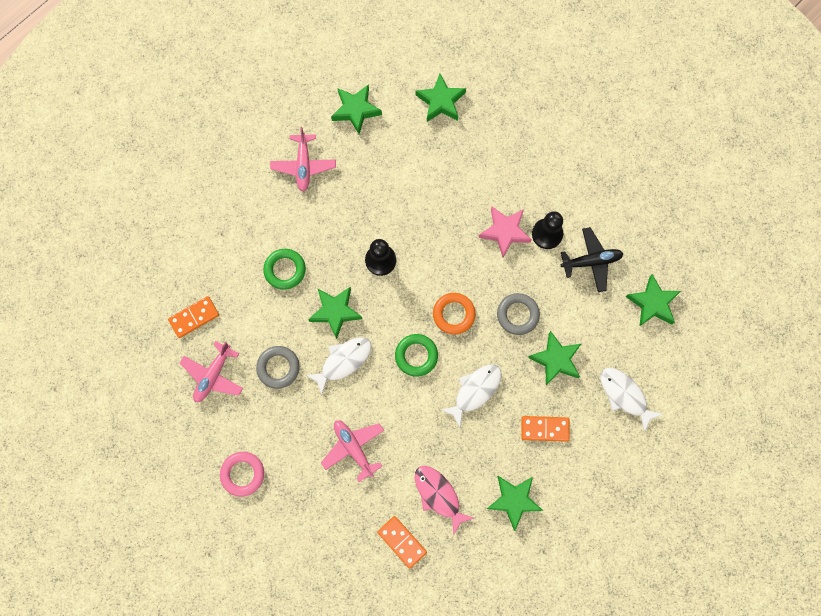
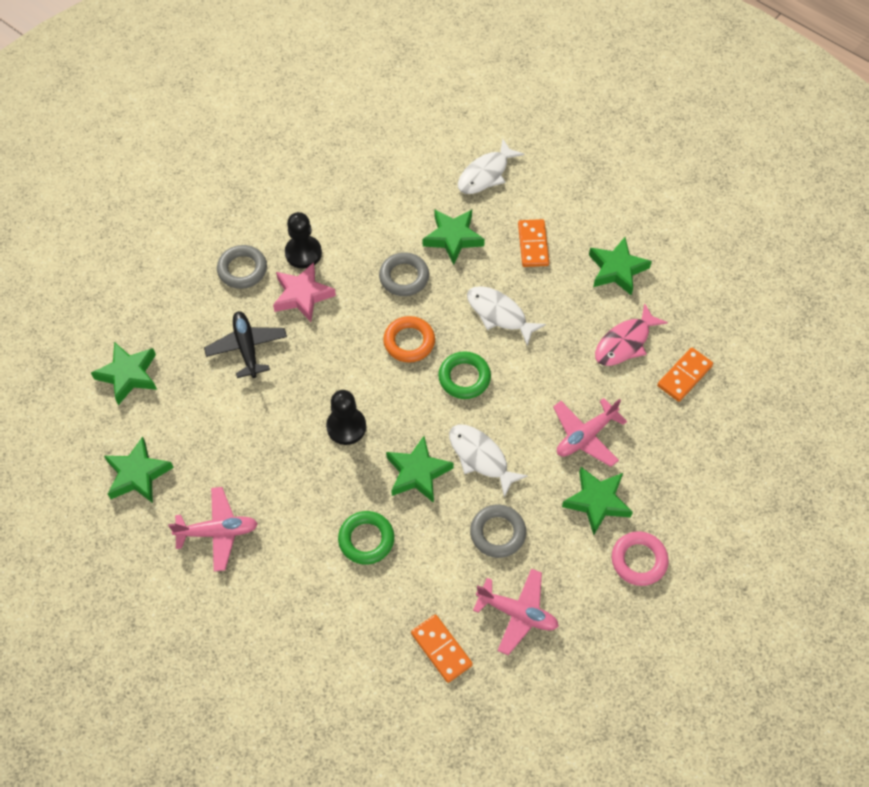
camera: 95 degrees left, 15 degrees down
(533, 185) = (242, 269): none -> grey ring
(591, 261) = (334, 209): black plane -> black plane (247, 348)
(652, 303) = (379, 152): green star -> green star (597, 502)

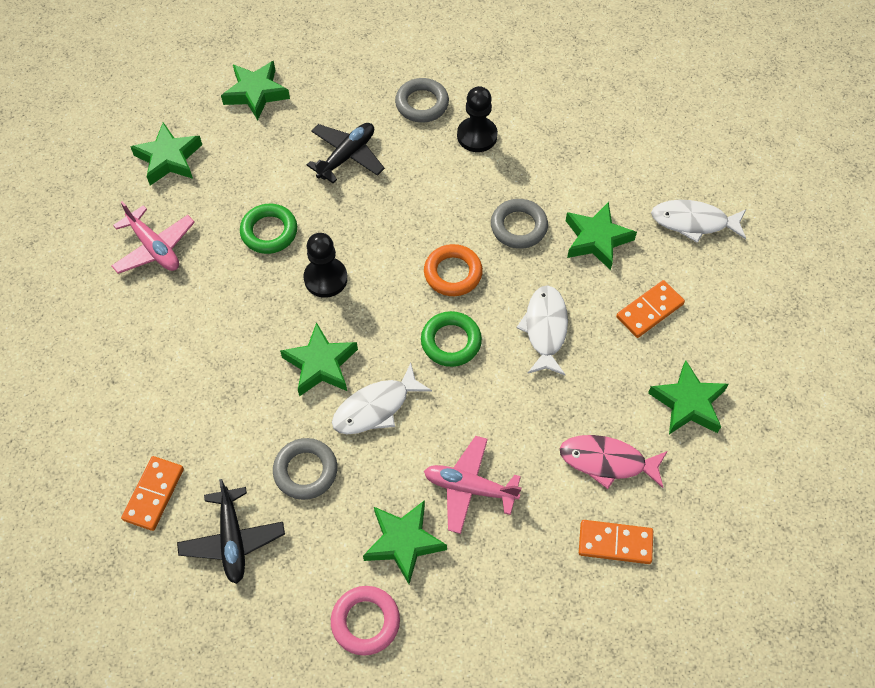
camera: 55 degrees right, 0 degrees up
(302, 295) = (433, 162): pink star -> none
(366, 539) = (223, 364): green ring -> green ring (269, 232)
(480, 457) = (376, 407): white fish -> white fish turned 135 degrees counterclockwise
(517, 613) = (232, 539): pink plane -> black plane

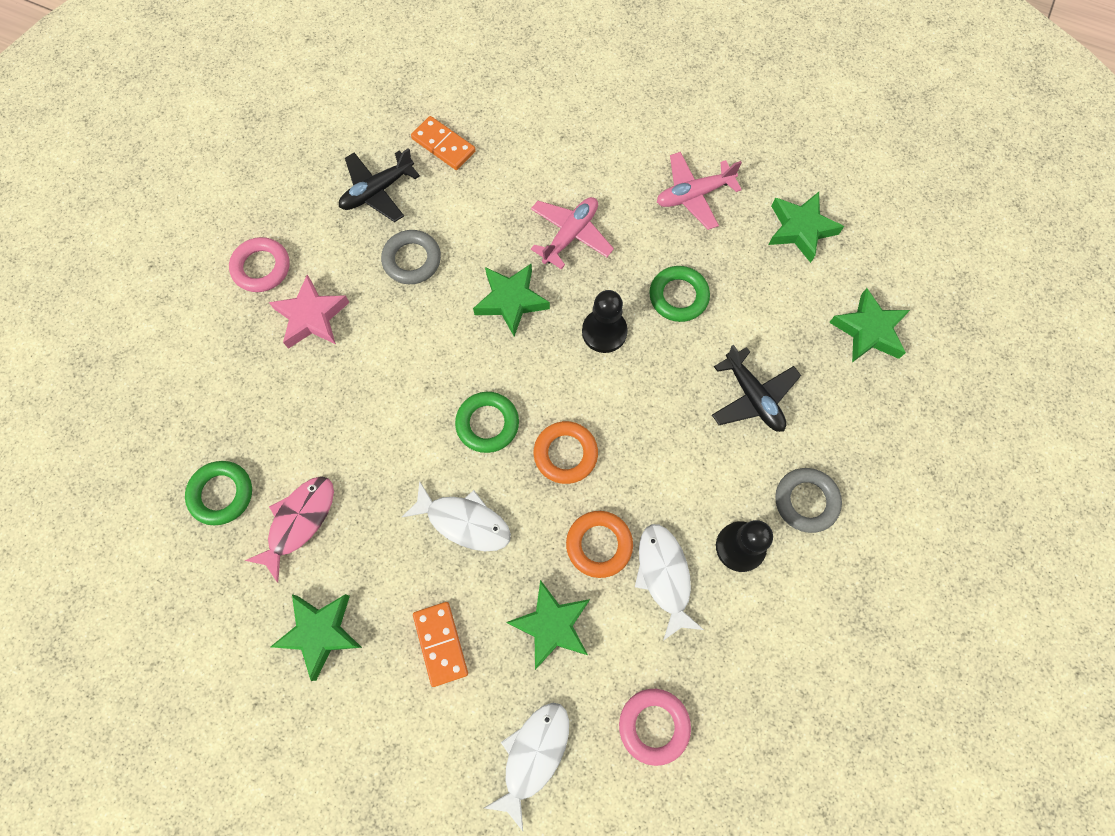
camera: 110 degrees right, 10 degrees up
(232, 539) = (377, 191): black plane -> black plane turned 45 degrees counterclockwise
(376, 407) = (447, 334): white fish -> white fish (664, 576)
(403, 542) = (311, 317): green star -> pink star
(470, 488) = (333, 387): pink plane -> pink plane (570, 235)
(518, 227) = (599, 545): grey ring -> orange ring
(615, 543) = (221, 494): orange domino -> green ring
(633, 155) = (654, 726): none -> pink ring

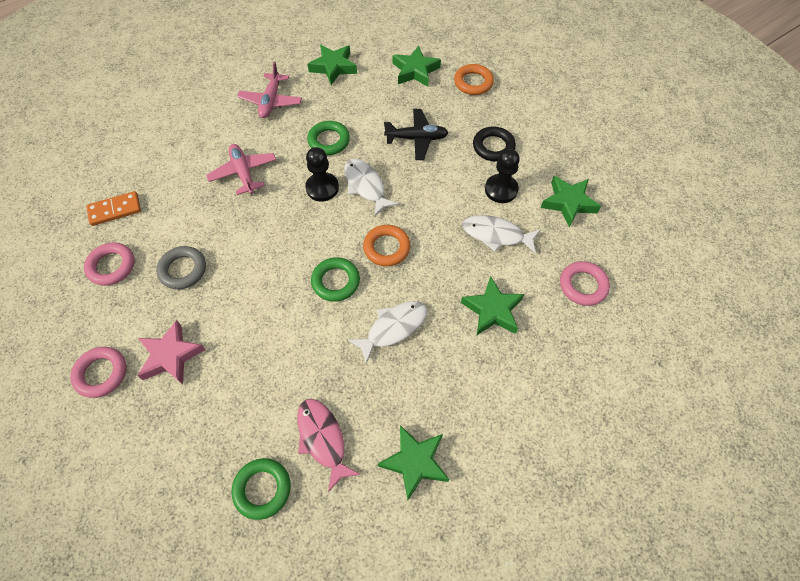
camera: 60 degrees left, 10 degrees down
(377, 191) = (111, 266): black plane -> pink ring
(440, 644) = (467, 383): orange domino -> none
(511, 301) = (261, 226): green star -> green star (568, 203)
(533, 755) = (569, 361): white fish -> white fish (365, 186)
(599, 545) = (456, 259): orange ring -> orange ring (473, 82)
(806, 501) = (493, 147): grey ring -> black ring

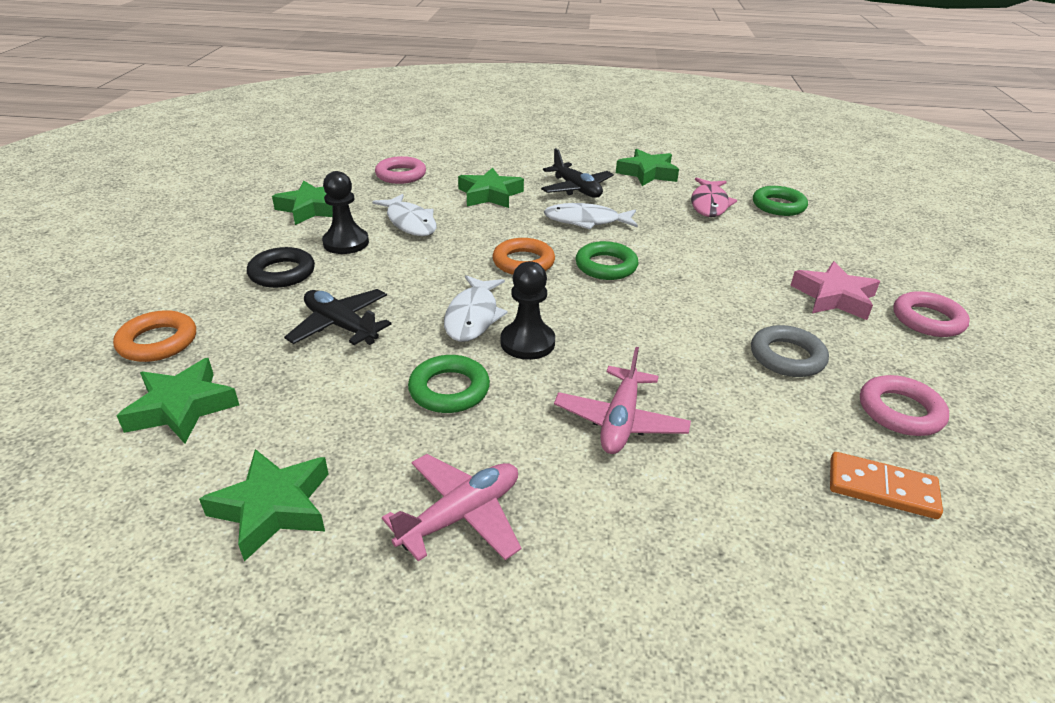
camera: 140 degrees left, 25 degrees down
(444, 374) = (576, 189): none -> black plane

